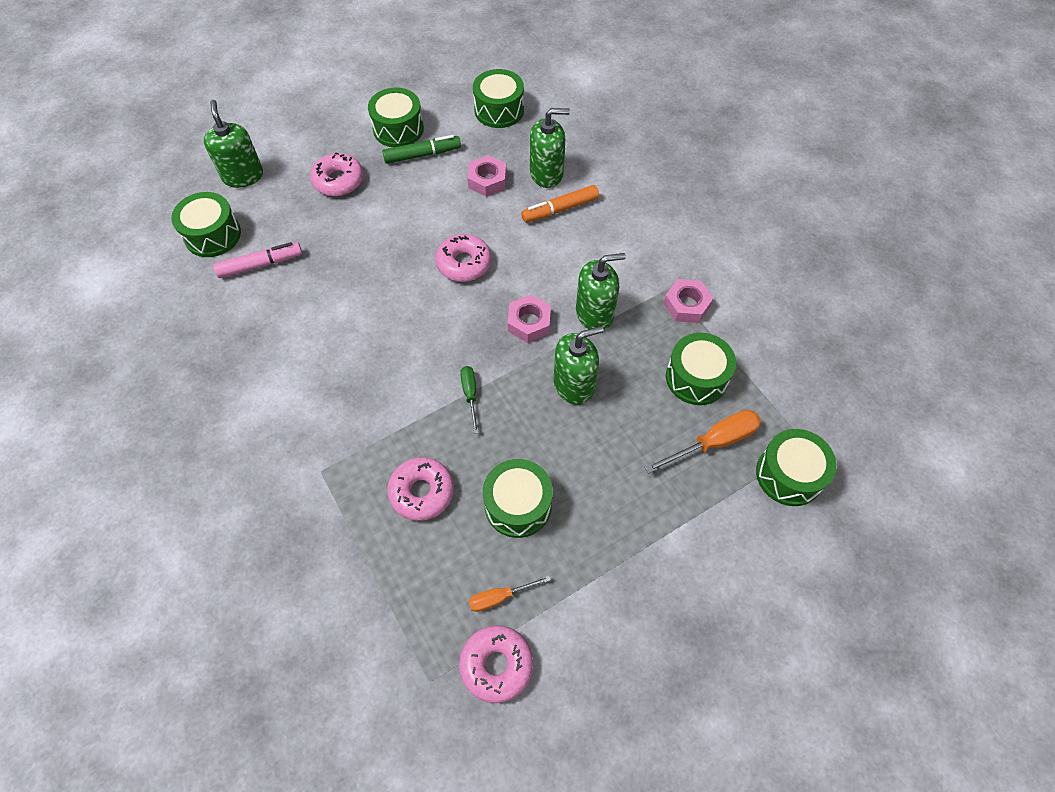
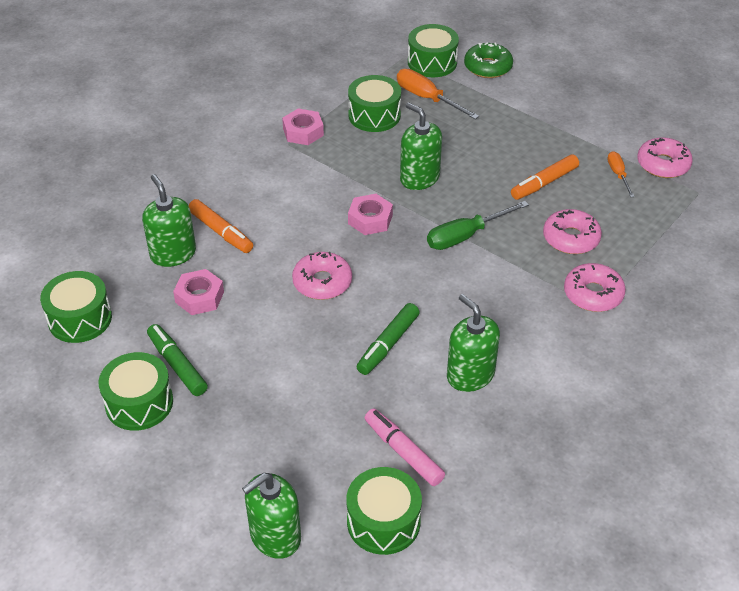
camera: 110 degrees left, 15 degrees down
(338, 181) = (247, 430): pink donut -> pink donut (593, 294)
(369, 288) = (388, 344): none -> green marker
(470, 395) = (465, 236): green screwdriver -> green screwdriver, size x1.67
(500, 597) = (618, 174): orange screwdriver -> orange screwdriver turned 150 degrees counterclockwise
(518, 505) = (544, 183): green drum -> orange marker
(594, 314) = (339, 182): green soap dispenser -> green soap dispenser (470, 375)
(764, 538) = (488, 67): none -> green donut

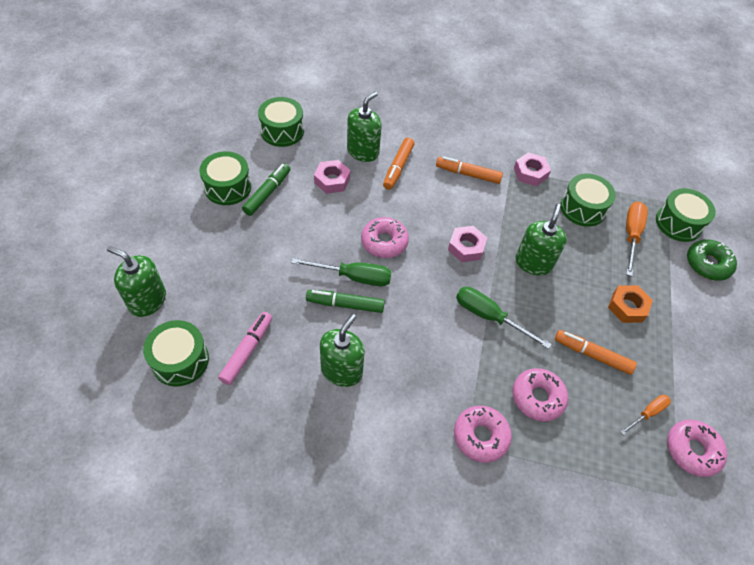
camera: 60 degrees right, 10 degrees up
(271, 179) = (468, 174): none -> orange marker
(355, 325) = (353, 277): none -> green screwdriver
(505, 137) = (627, 307): none -> orange nut

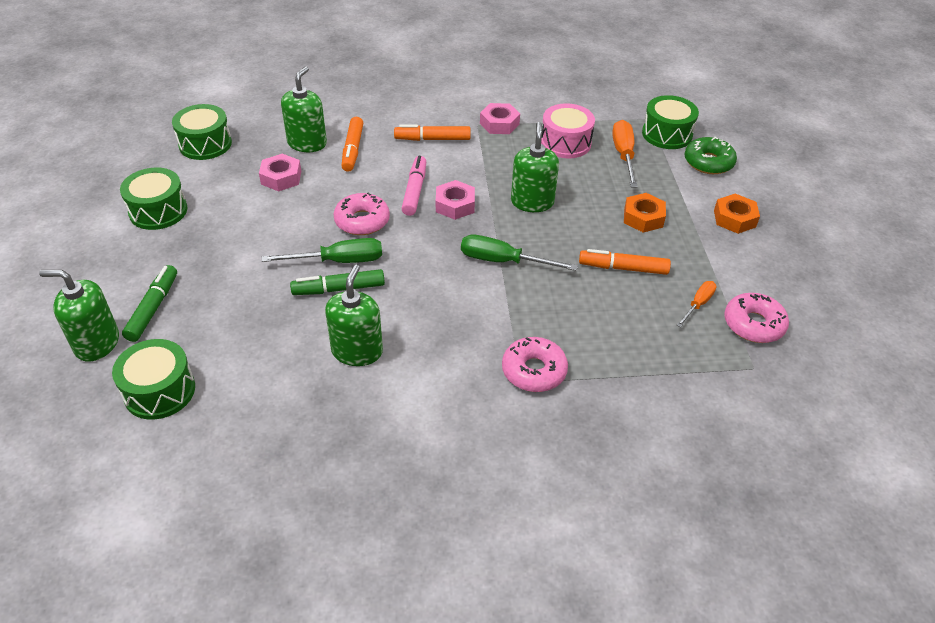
camera: 15 degrees left, 10 degrees down
(247, 351) = (239, 361): pink marker -> pink marker (415, 191)
(267, 193) = (209, 206): green marker -> green marker (153, 308)
(537, 397) = (581, 320): pink donut -> none
(582, 208) = (565, 143): green drum -> pink drum
(712, 332) = (734, 218): none -> orange nut

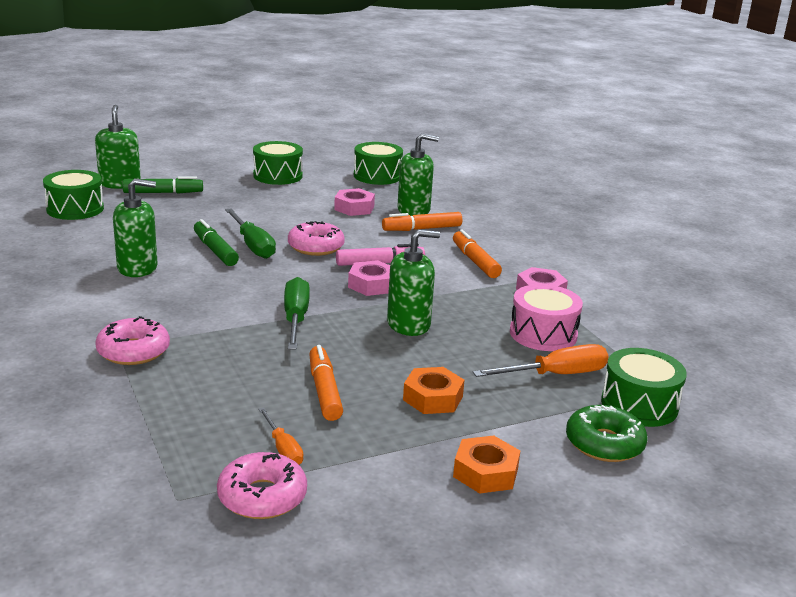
camera: 70 degrees right, 20 degrees down
(698, 304) = (283, 449): orange screwdriver -> orange screwdriver turned 45 degrees clockwise

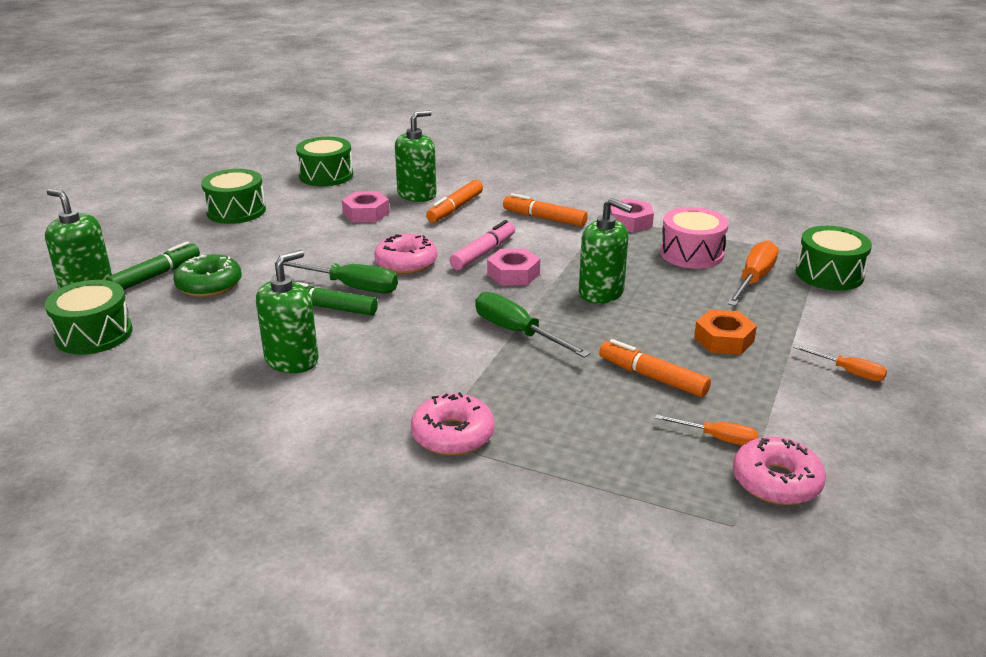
camera: 40 degrees left, 5 degrees up
(408, 324) = (601, 292): green soap dispenser -> green soap dispenser turned 90 degrees clockwise
(485, 472) = (848, 372): orange nut -> orange screwdriver
(604, 444) = (862, 311): green donut -> green donut (209, 285)

